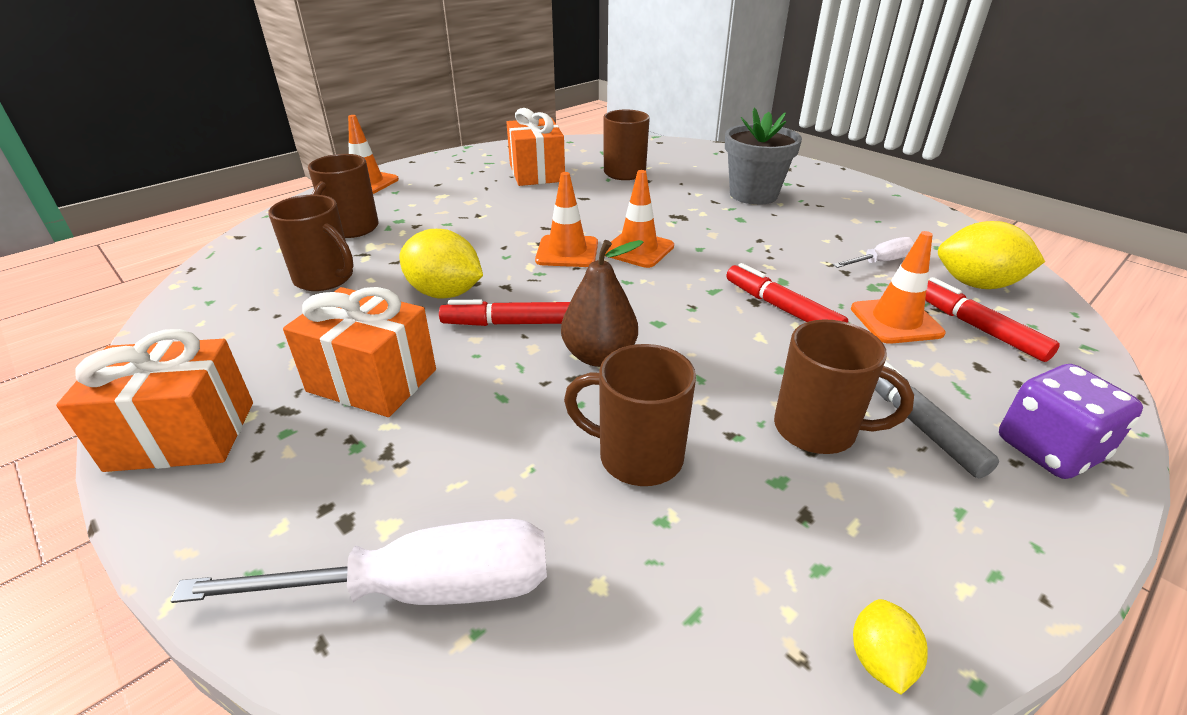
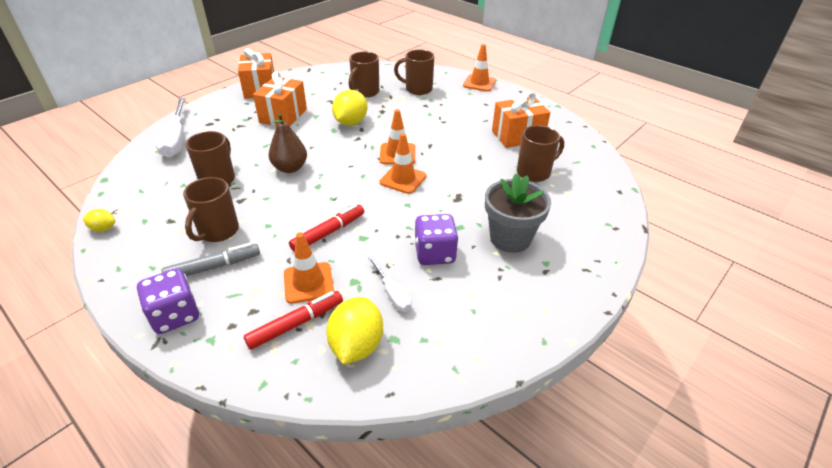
camera: 85 degrees right, 5 degrees up
(512, 323) = (321, 143): red marker -> none
(796, 235) = (434, 254): none -> purple dice

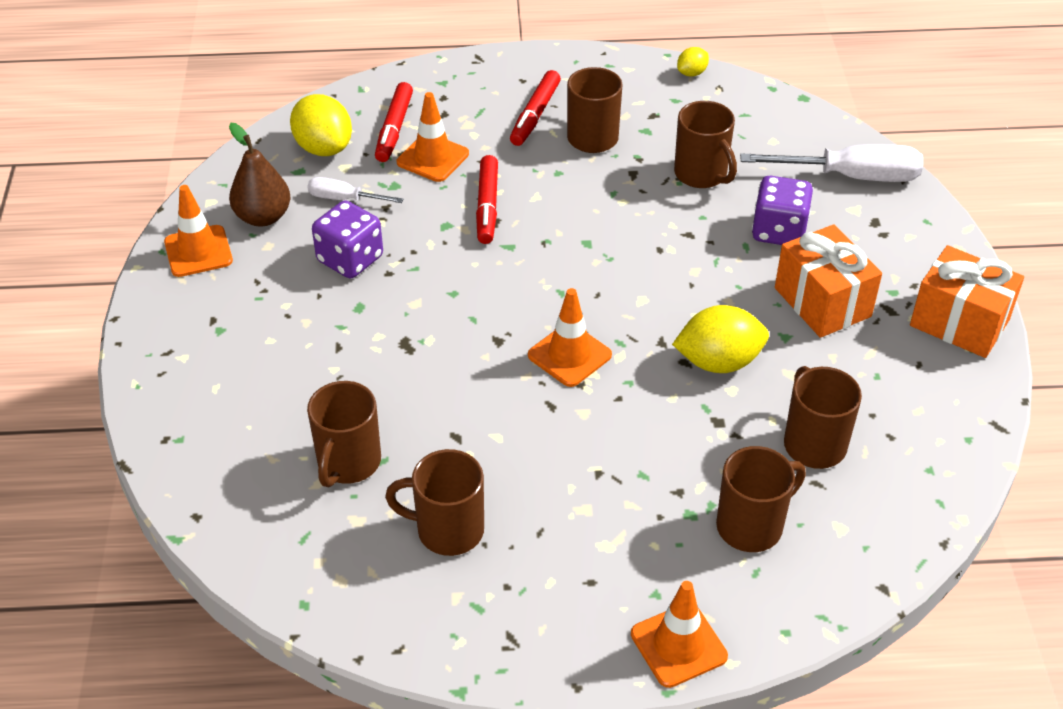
camera: 135 degrees right, 5 degrees up
(175, 315) = (497, 75): purple dice -> purple dice (778, 231)
(176, 140) = (851, 176): white screwdriver -> white screwdriver turned 150 degrees clockwise
(214, 267) = (535, 115): grey marker -> red marker
(290, 168) = (657, 240): brown pear -> brown pear (263, 217)
(351, 122) = (718, 362): yellow lemon -> yellow lemon turned 75 degrees counterclockwise
(403, 179) = (506, 322): orange traffic cone -> orange traffic cone (198, 251)
(510, 238) = (286, 332): grey flower pot -> none
(517, 136) = (447, 530): orange gift -> brown mug

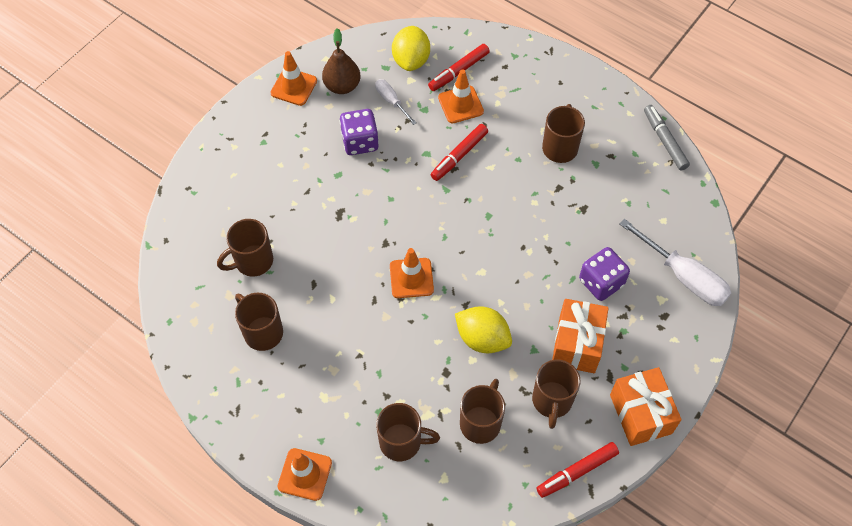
camera: 40 degrees right, 15 degrees up
(535, 115) = (543, 111): red marker -> red marker (577, 472)
(692, 73) = (664, 141): yellow lemon -> grey marker
(702, 174) = (597, 215): brown mug -> brown mug (552, 401)

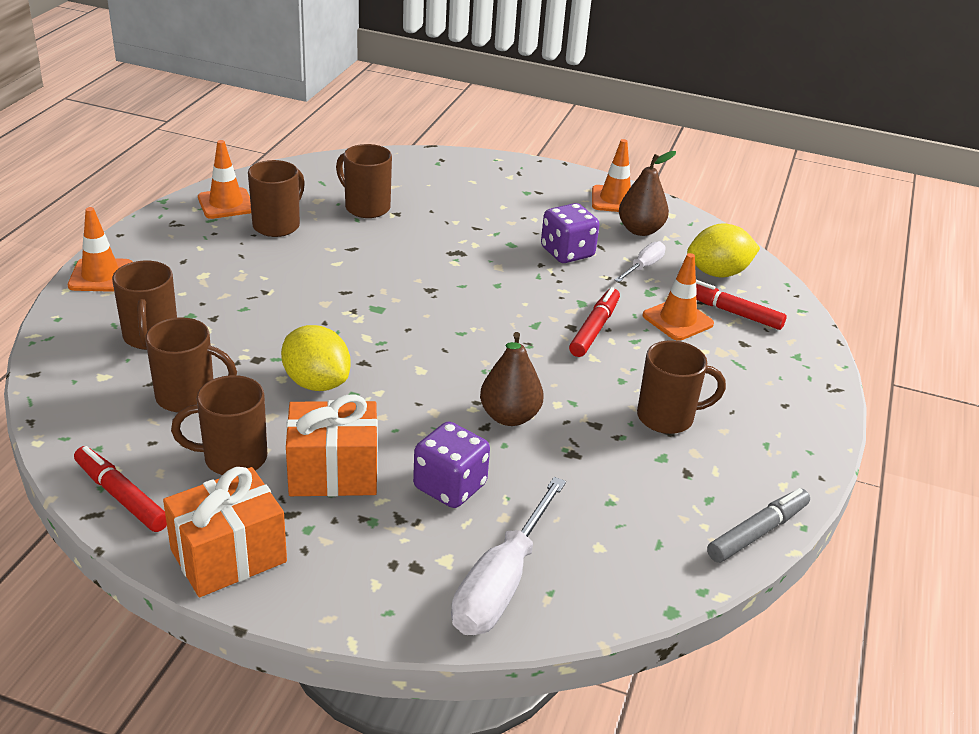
camera: 70 degrees right, 25 degrees down
(411, 278) = (387, 314): orange traffic cone -> orange traffic cone (226, 204)
(459, 156) = (594, 329): red marker -> red marker turned 90 degrees clockwise
(482, 338) = (316, 383): yellow lemon -> yellow lemon turned 60 degrees counterclockwise
(542, 232) = (509, 416): none -> brown pear

